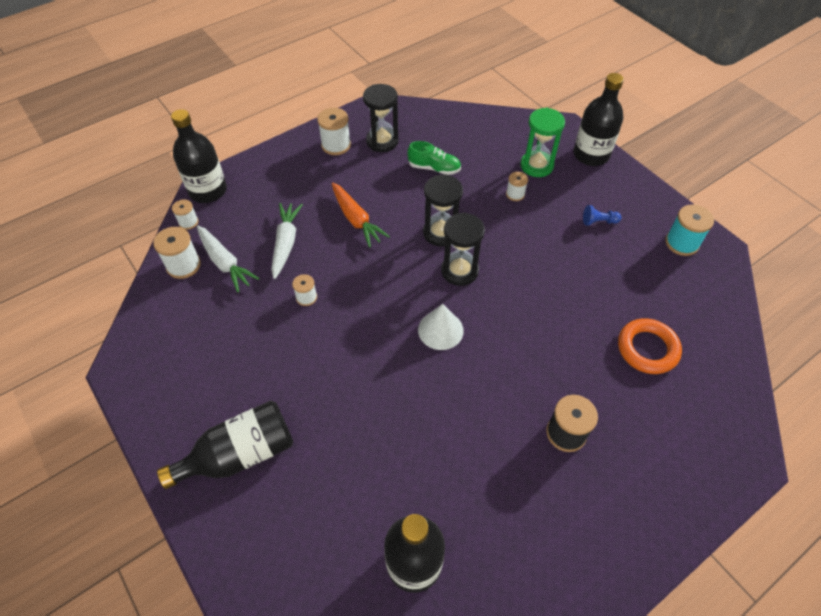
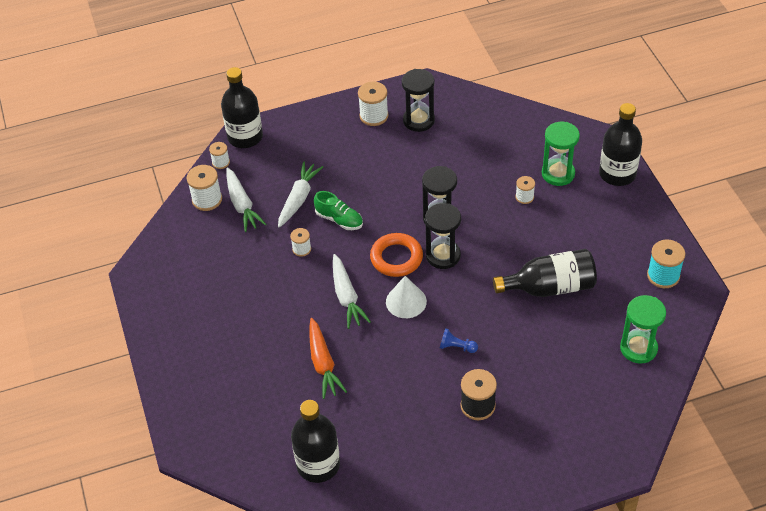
camera: 20 degrees right, 5 degrees down
(240, 454) = (212, 358): black bottle -> black bottle (550, 287)
(356, 219) = (368, 190): orange carrot -> orange carrot (323, 363)
(374, 340) = (346, 297): none -> white carrot
(434, 168) = (458, 156): green shoe -> green shoe (339, 219)
(598, 221) = (592, 239): blue pawn -> blue pawn (456, 347)
(647, 349) = (581, 358): orange ring -> orange ring (396, 258)
(697, 324) = (638, 348): none -> green hourglass

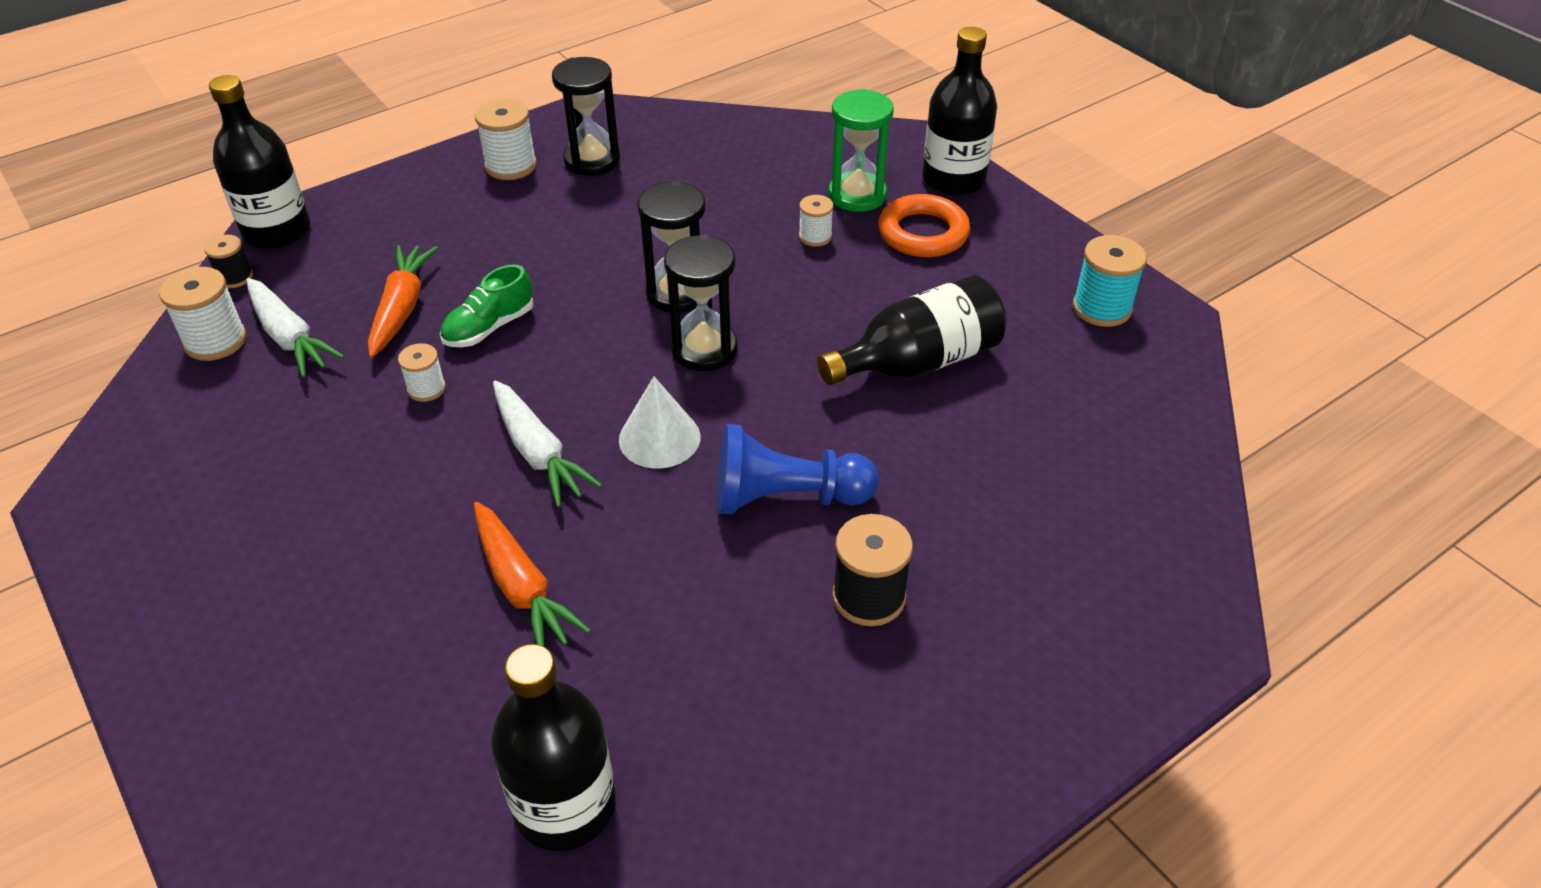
camera: 20 degrees left, 5 degrees down
(221, 162) = (235, 277): white spool -> black spool
(299, 198) = (402, 308): white carrot -> orange carrot
(339, 219) = (489, 328): green shoe -> green shoe turned 120 degrees clockwise
(396, 258) = (617, 369): orange ring -> orange ring (923, 233)
(456, 347) = (786, 497): blue pawn -> blue pawn, size x2.08
(638, 348) = (1120, 429): green hourglass -> none

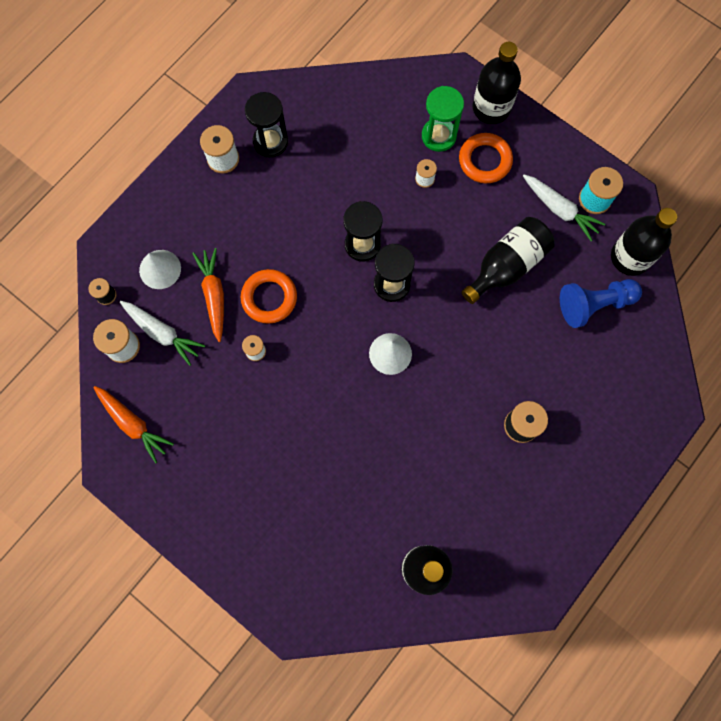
camera: 15 degrees left, 30 degrees up
(277, 231) = (110, 251): black bottle -> black bottle (630, 257)
(338, 263) = (160, 269): none -> white cone
(489, 328) = (269, 298): green shoe -> orange ring
(522, 587) = (359, 463): orange carrot -> orange carrot (133, 424)
(539, 453) = (333, 379): white carrot -> white carrot (560, 210)
(786, 497) = (465, 376): blue pawn -> blue pawn (594, 304)

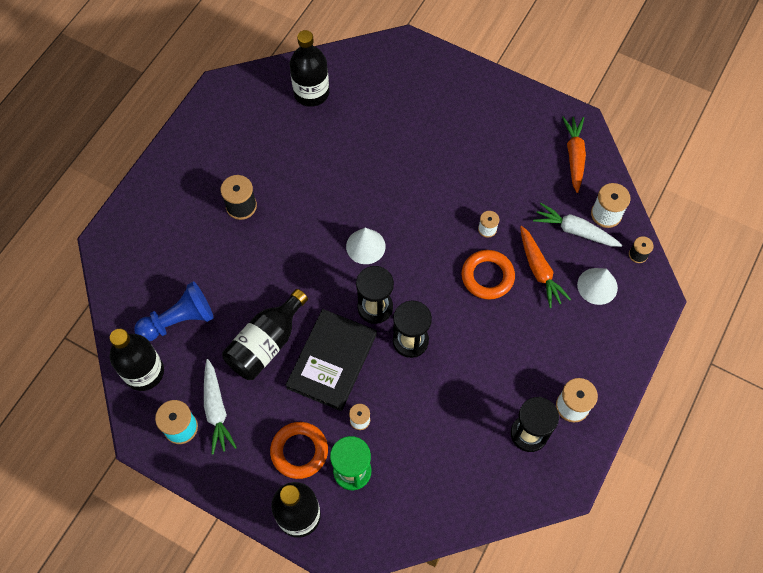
camera: 170 degrees right, 10 degrees down
(133, 424) = (574, 156): orange carrot -> orange carrot turned 60 degrees clockwise
(443, 238) = (332, 361): none -> black book
(560, 210) = (216, 410): white carrot -> white carrot turned 135 degrees counterclockwise

